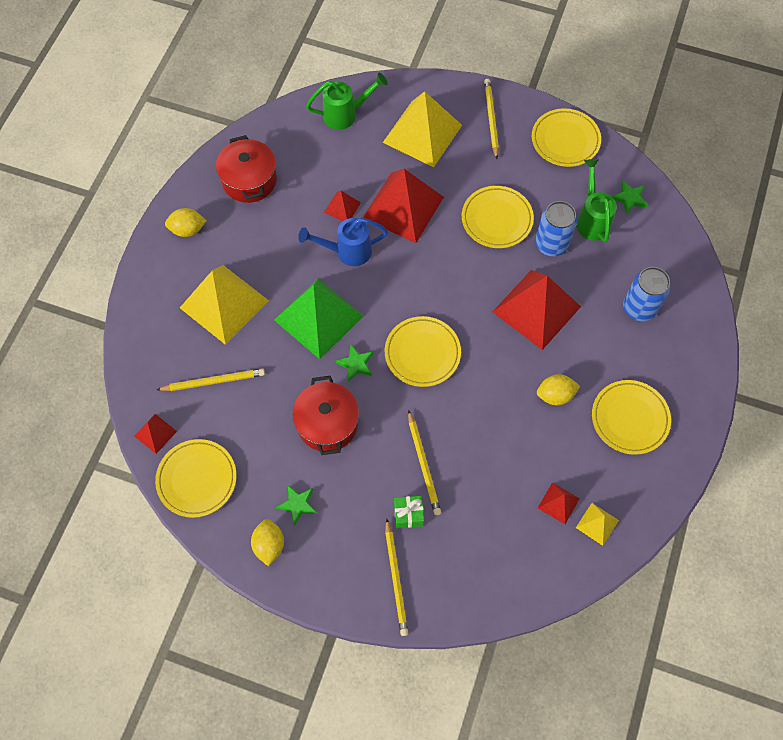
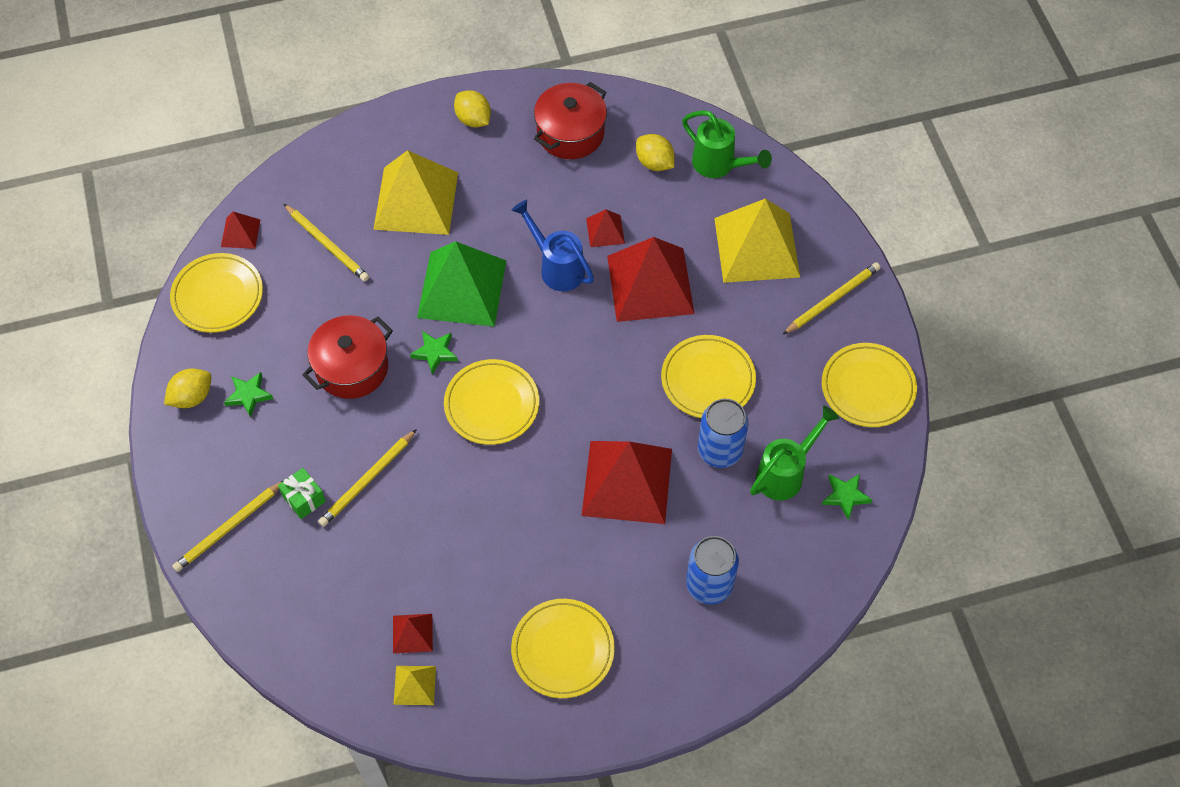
camera: 55 degrees right, 5 degrees down
(555, 395) = (536, 559): yellow lemon -> yellow lemon (654, 163)

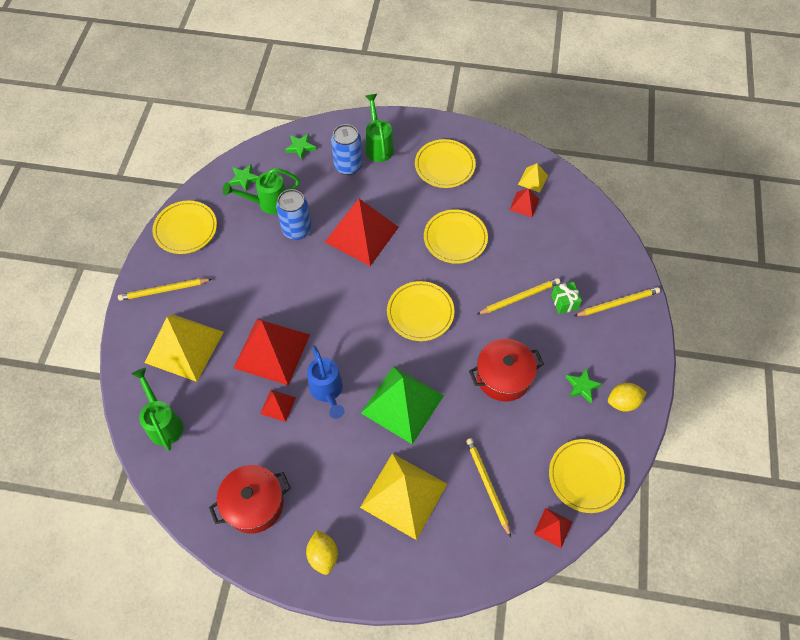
camera: 155 degrees left, 0 degrees up
(435, 352) = (442, 364): green star -> green star (300, 147)
(654, 163) = (208, 446): yellow lemon -> none
(684, 642) = (378, 146): none -> green watering can
(708, 379) = (276, 273): yellow plate -> yellow plate (455, 238)

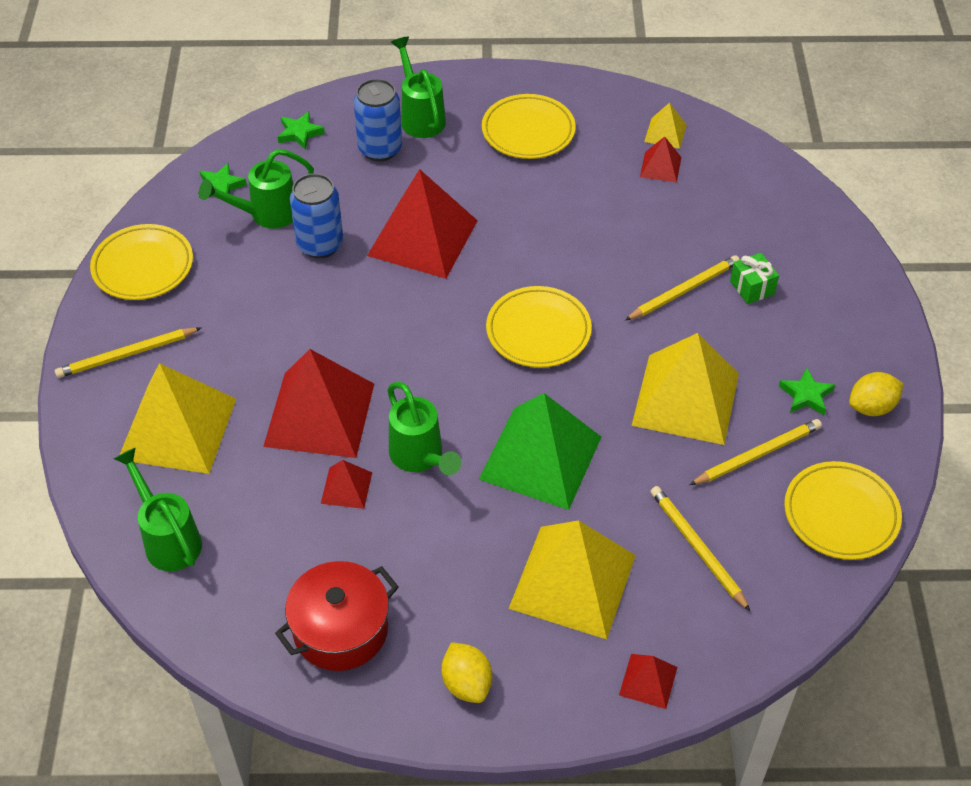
camera: 10 degrees left, 10 degrees down
(327, 392) = (420, 458): blue watering can -> green watering can
(455, 238) = (567, 225): yellow plate -> none
(503, 377) = (685, 399): red pot -> yellow pyramid
(553, 527) = (810, 589): red pyramid -> red pyramid (648, 681)
(617, 303) = (831, 278): yellow pencil -> yellow pencil (757, 454)

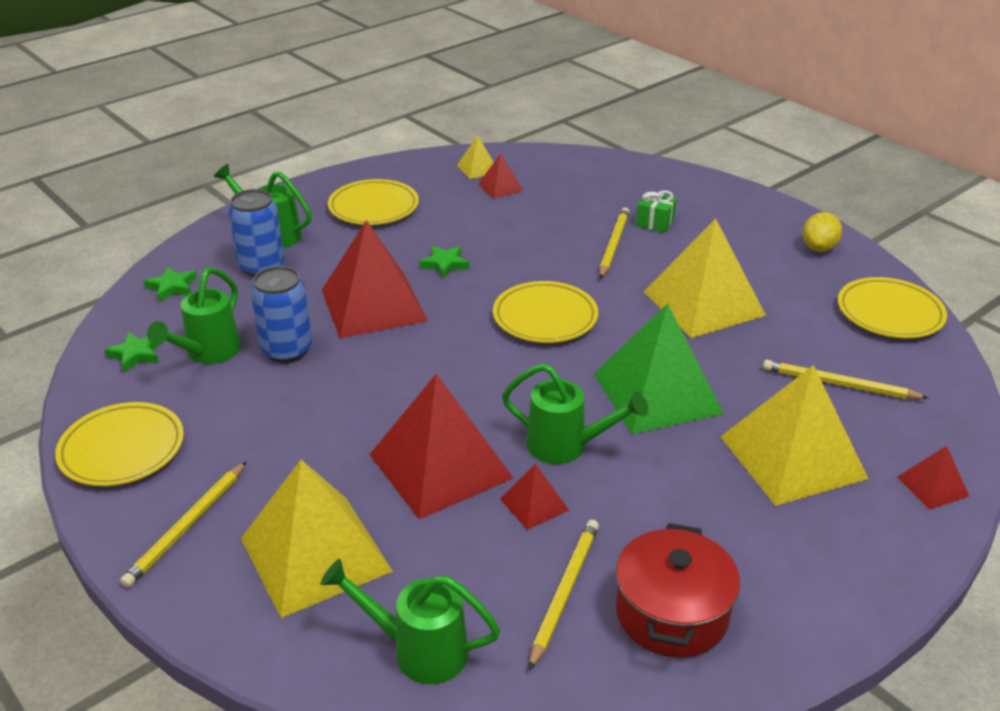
camera: 40 degrees left, 15 degrees down
(467, 683) = (821, 580): yellow lemon -> none
(757, 454) = (793, 309): yellow pencil -> yellow pencil (564, 592)
(806, 395) = (773, 262): green star -> green star (445, 264)

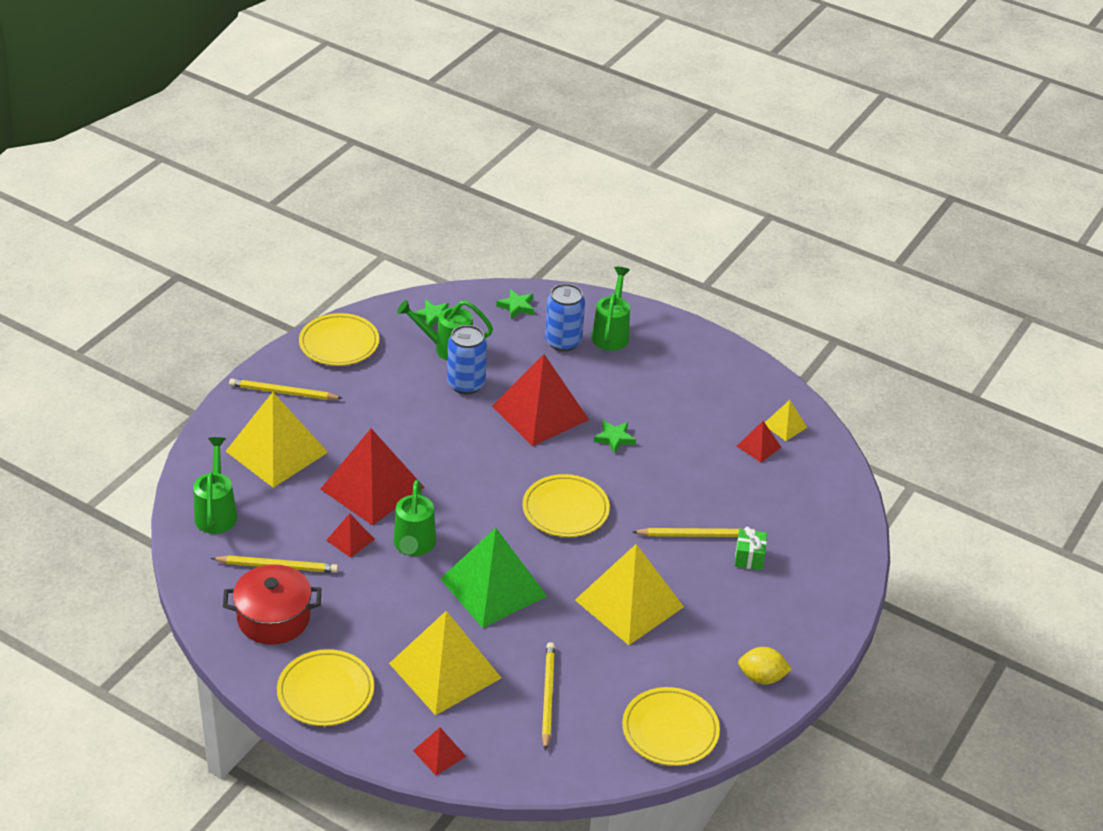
camera: 70 degrees right, 5 degrees up
(373, 207) = (681, 378): yellow plate -> yellow plate (325, 692)

